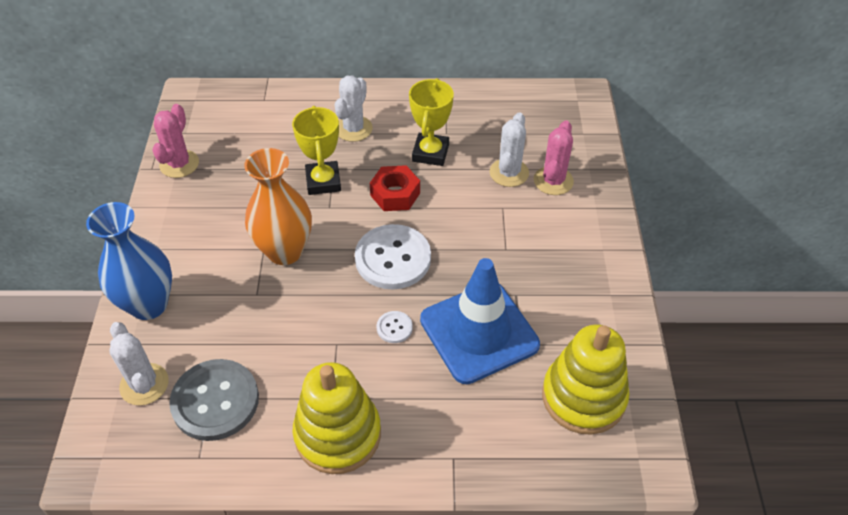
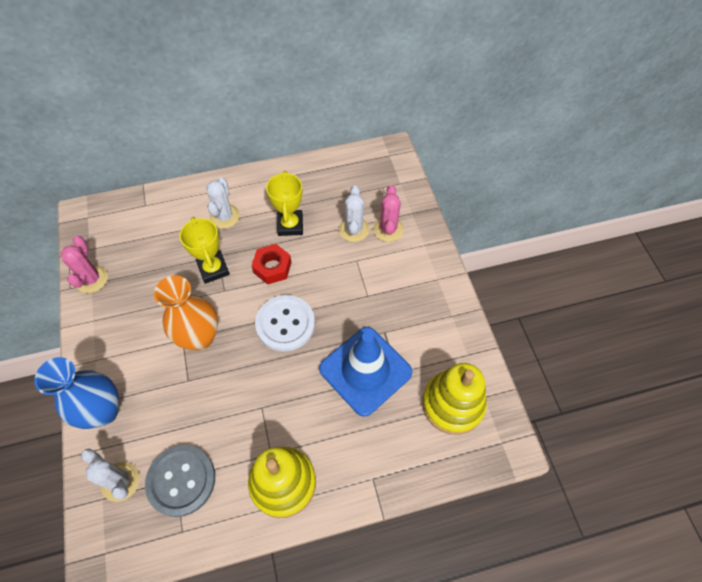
camera: 15 degrees left, 10 degrees up
(394, 328) = (302, 383): white button -> none

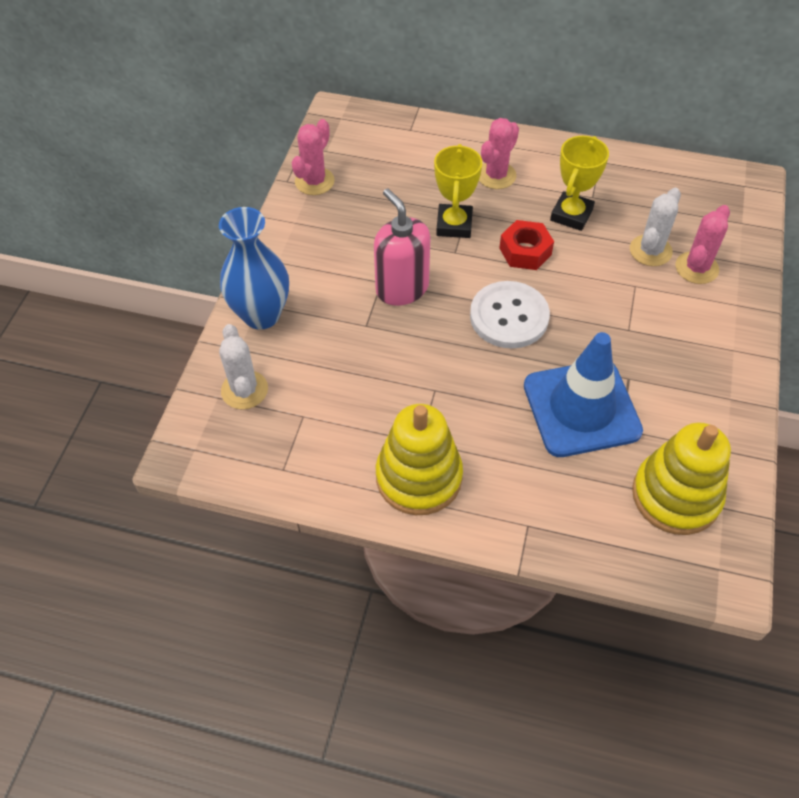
camera: 30 degrees right, 5 degrees down
(181, 480) = (308, 420): grey button -> none
(200, 337) = (402, 288): orange vase -> pink soap dispenser
(224, 216) = (496, 175): white cactus -> pink cactus

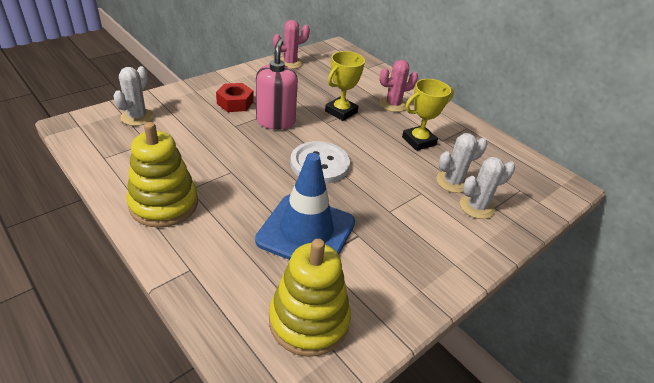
camera: 30 degrees right, 15 degrees down
(261, 315) = (190, 95): blue vase -> none
(525, 251) = (368, 142): red nut -> red nut (235, 103)
(696, 268) = (476, 207): pink cactus -> white cactus

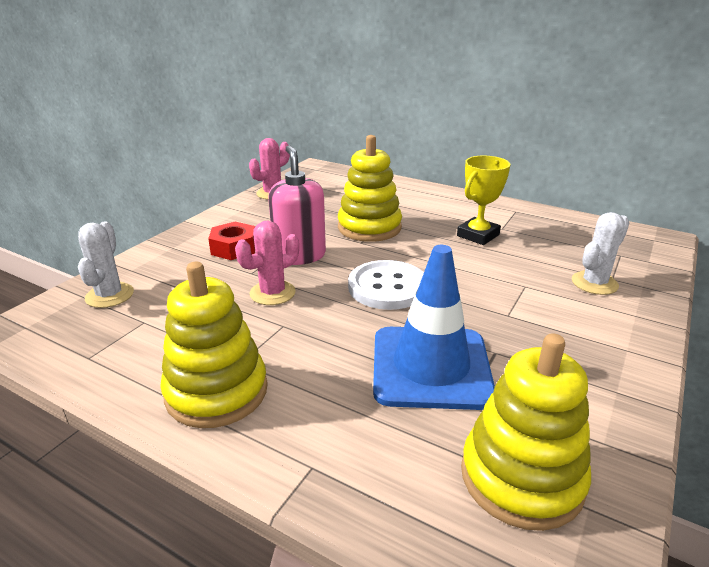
camera: 15 degrees left, 10 degrees down
(341, 112) = (369, 227): yellow trophy -> yellow stacking toy
(393, 104) = (421, 207): pink cactus -> pink cactus (272, 293)
(452, 182) = (548, 266): white cactus -> none

